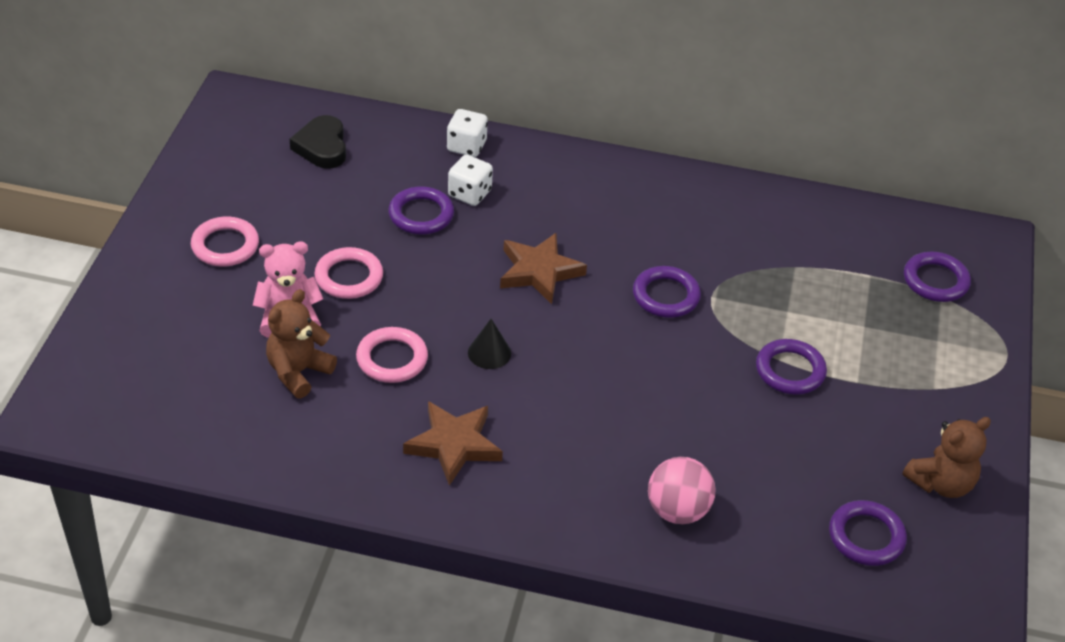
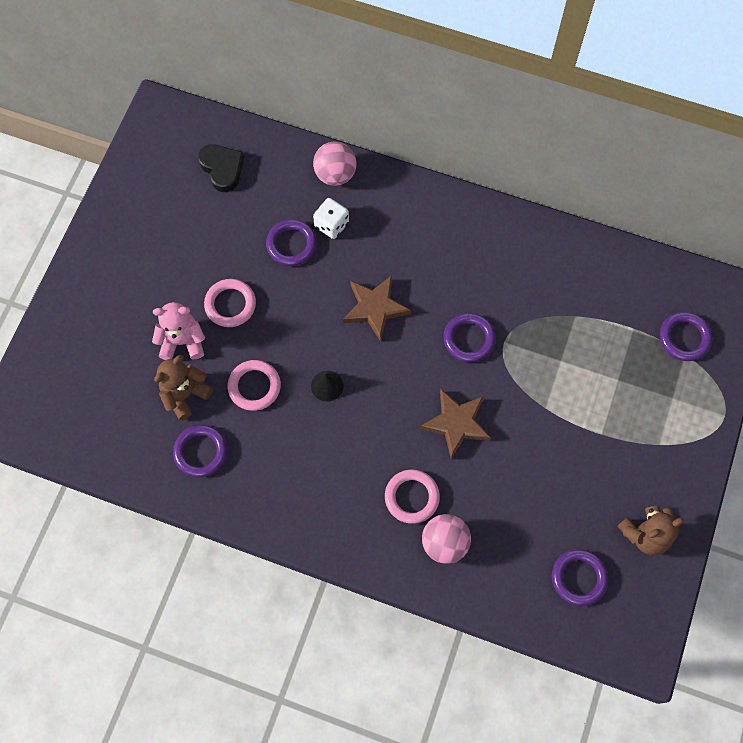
camera: 10 degrees right, 25 degrees up
(225, 246) = (141, 267): pink ring -> pink ring (412, 497)
(322, 147) = (222, 169): black heart -> black heart turned 150 degrees clockwise
(454, 445) = (291, 470): brown star -> brown star (456, 424)
(466, 146) = (335, 174): white dice -> pink ball
(790, 371) = (551, 419): purple ring -> purple ring (201, 452)

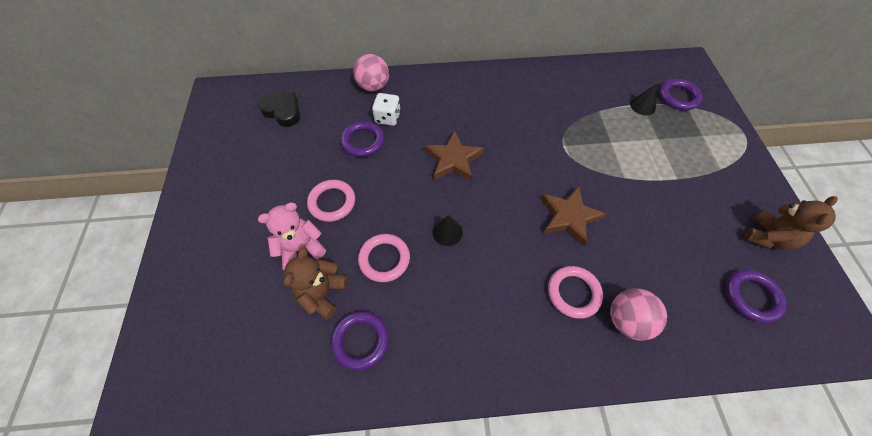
camera: 25 degrees left, 10 degrees down
(469, 339) = (536, 153): purple ring -> none
(632, 331) = (642, 106): none -> black cone

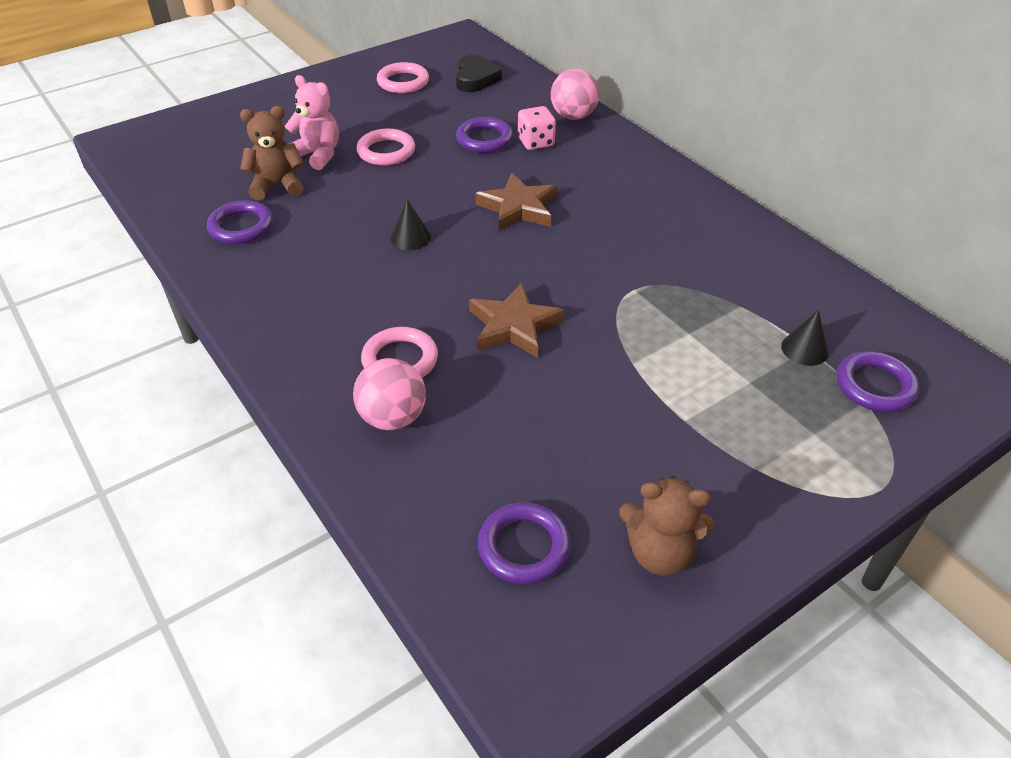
camera: 60 degrees right, 15 degrees down
(384, 259) = (343, 208): pink ring -> pink ring (403, 82)
(388, 118) = (536, 142): white dice -> pink dice

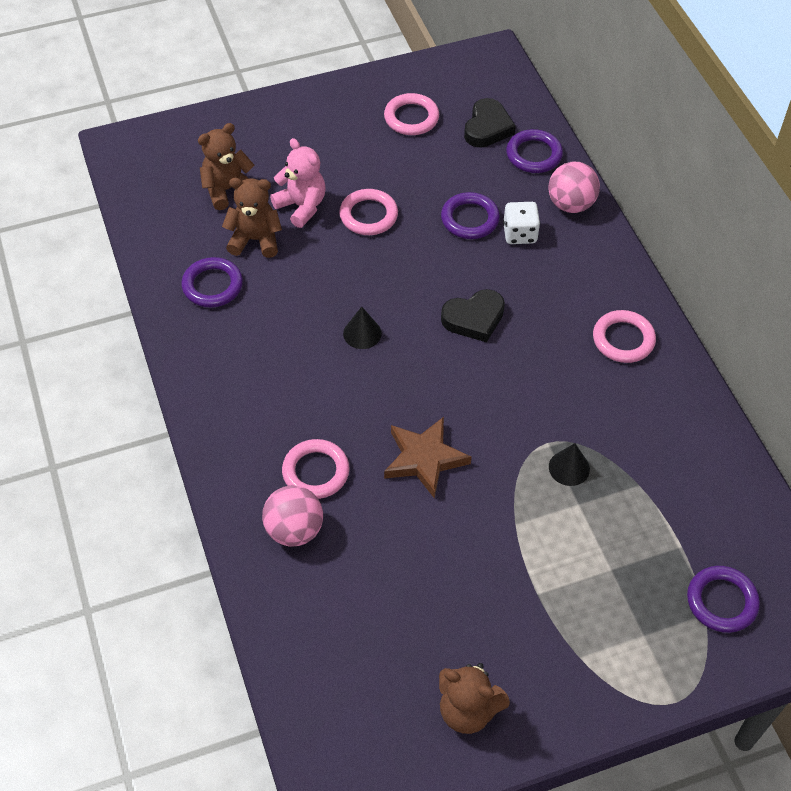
camera: 15 degrees right, 10 degrees up
(238, 154) = (227, 190): none -> brown teddy bear
(518, 208) = (474, 318): brown star -> black heart
(523, 547) = (363, 676): purple ring -> purple ring (534, 155)
(536, 142) = (519, 234): pink dice -> white dice
(667, 199) = (623, 339): none -> pink ring
(804, 349) = (677, 547): black cone -> black cone (569, 468)

